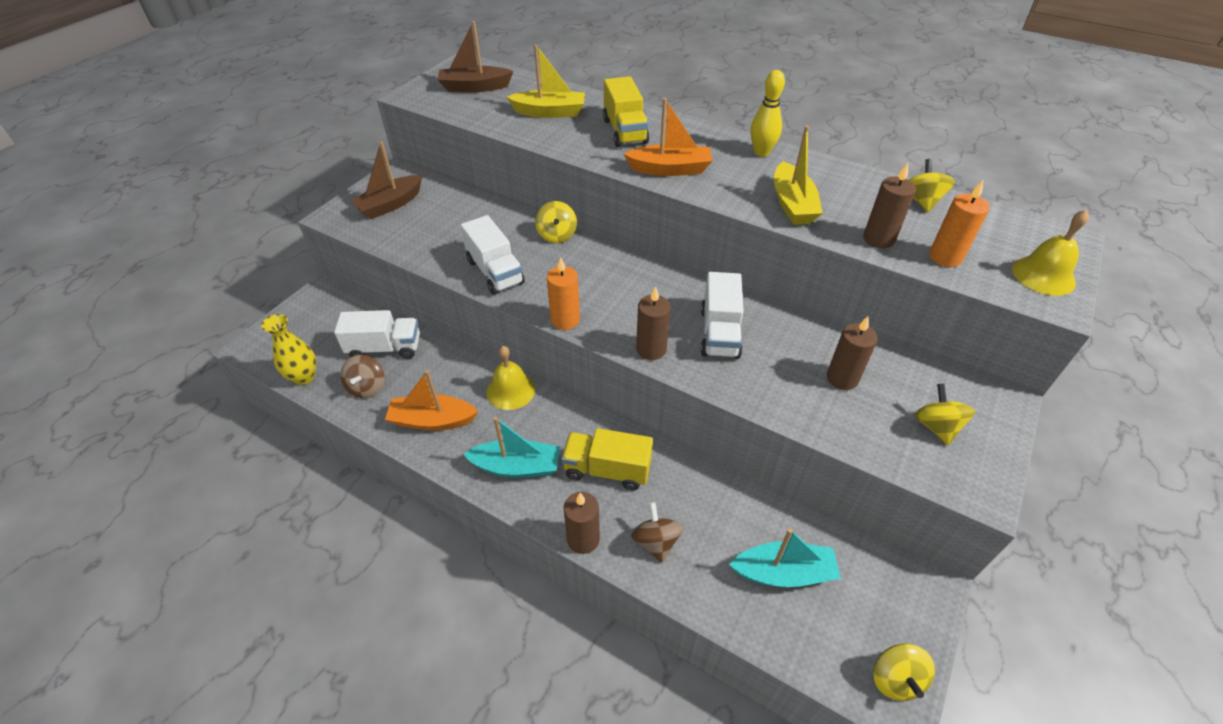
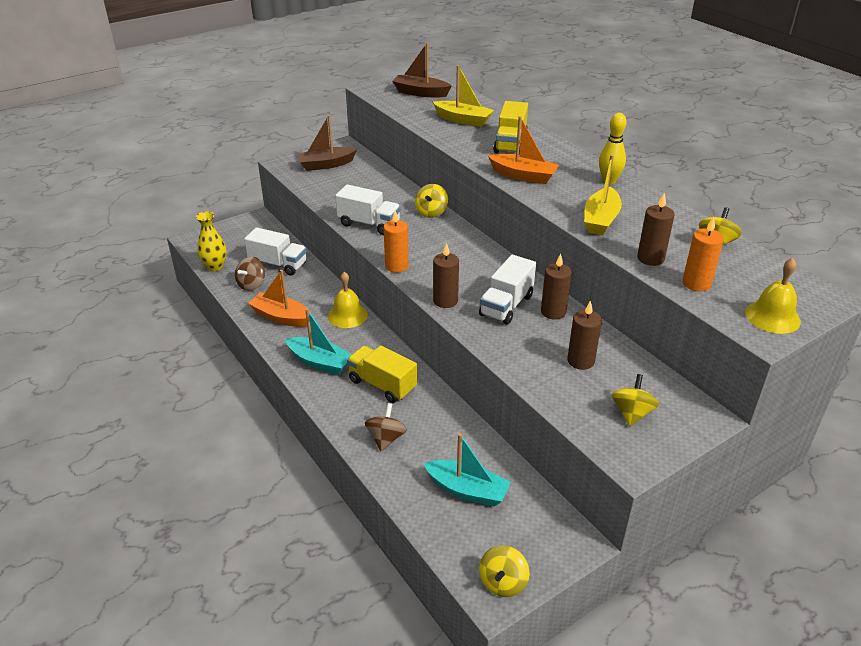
camera: 25 degrees right, 10 degrees down
(495, 272) = (369, 224): white truck -> white truck turned 60 degrees counterclockwise
(583, 539) = (336, 419): brown candle -> brown candle (553, 312)

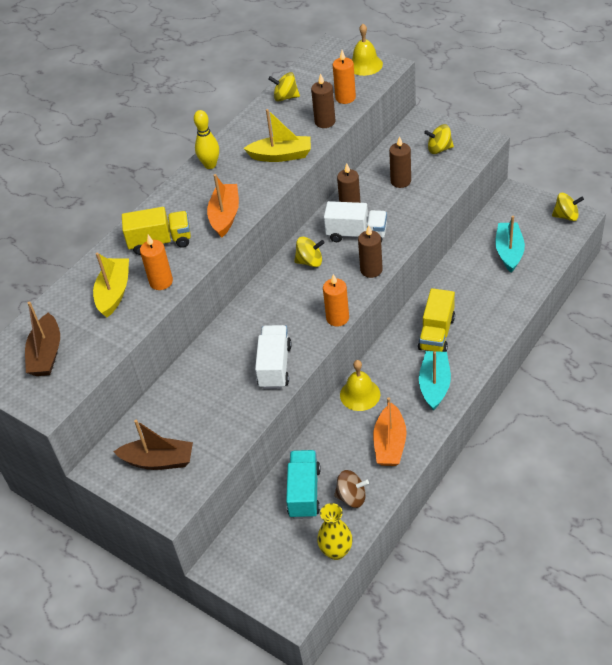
camera: 105 degrees left, 10 degrees up
(278, 264) = (304, 492): white truck -> turquoise truck
(326, 165) = (158, 461): brown boat -> brown boat turned 45 degrees counterclockwise
(386, 438) = (492, 309): brown spinning top -> none
(431, 212) = (230, 328): yellow spinning top -> yellow spinning top (310, 261)
(459, 138) = (161, 282): none -> orange candle

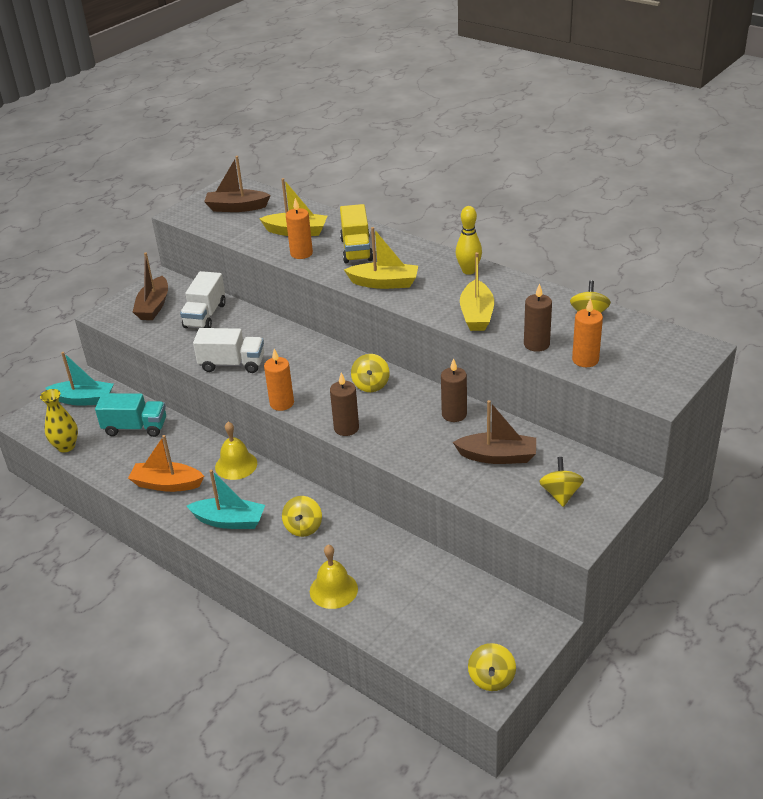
camera: 90 degrees right, 10 degrees down
(225, 216) = (384, 283): orange boat -> yellow boat
(351, 497) = (117, 457): brown spinning top -> none
(356, 234) = (407, 418): white truck -> white truck (205, 315)
(365, 65) = (660, 376): yellow bell -> yellow bell (333, 590)
(400, 181) = (497, 456): brown candle -> brown boat
(436, 333) = (303, 527): yellow truck -> yellow spinning top
(509, 252) = (427, 606): turquoise boat -> turquoise boat (83, 399)

